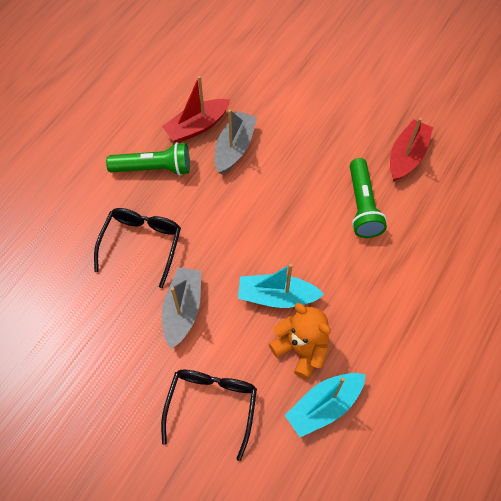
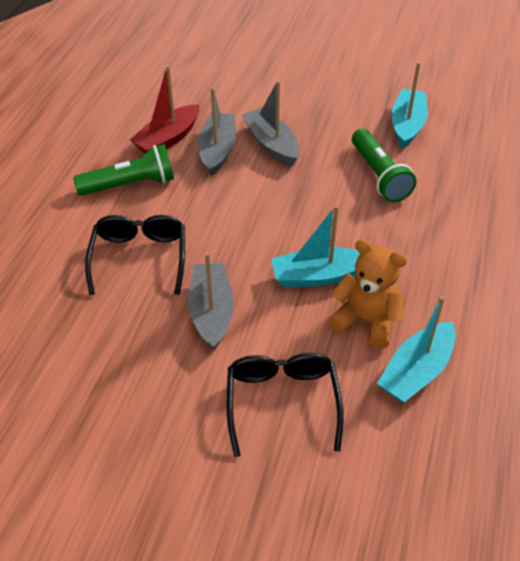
camera: 15 degrees left, 15 degrees down
(282, 151) = (271, 144): none -> grey boat
(406, 156) = (407, 125): red boat -> turquoise boat

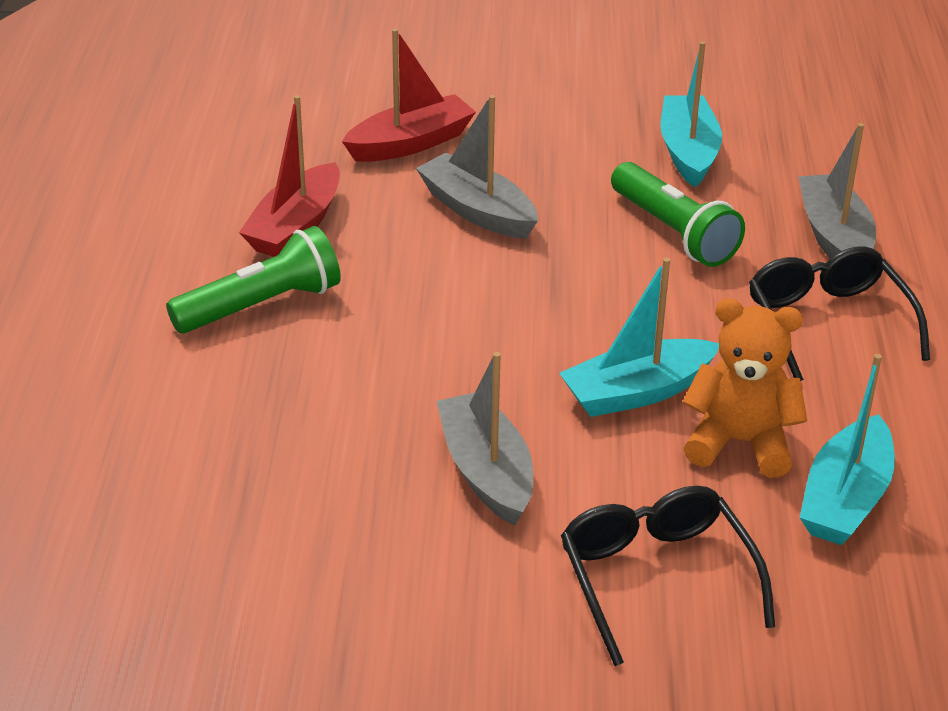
camera: 15 degrees left, 10 degrees down
(139, 258) = (328, 413): black glasses -> black glasses (828, 322)
(217, 150) = (389, 232): grey boat -> grey boat (834, 237)
(251, 97) = (410, 143): none -> red boat

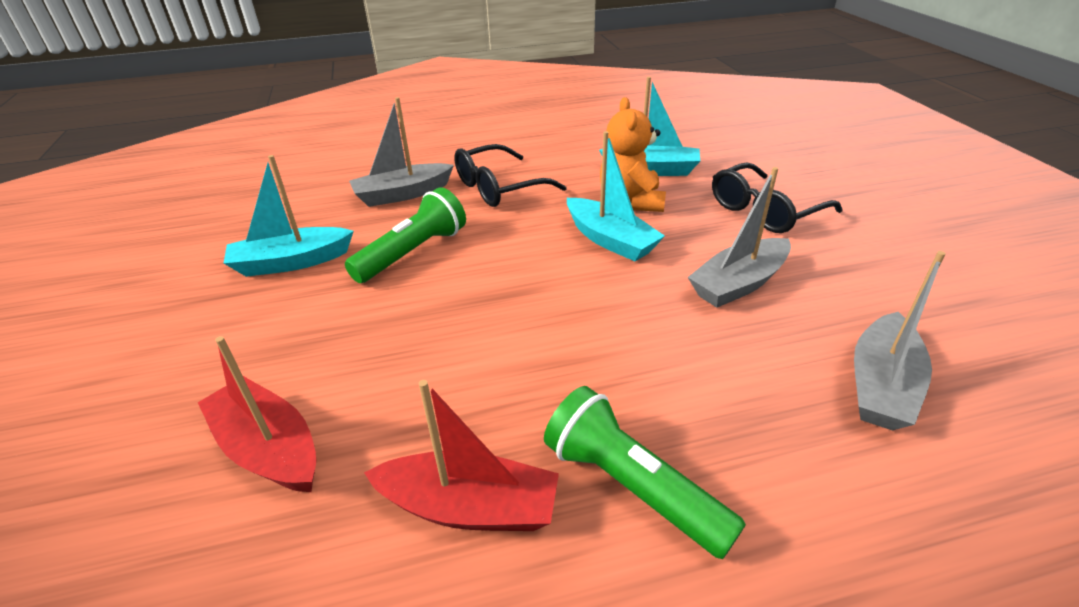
camera: 105 degrees left, 0 degrees up
(477, 211) = (403, 362): grey boat -> grey boat (881, 385)

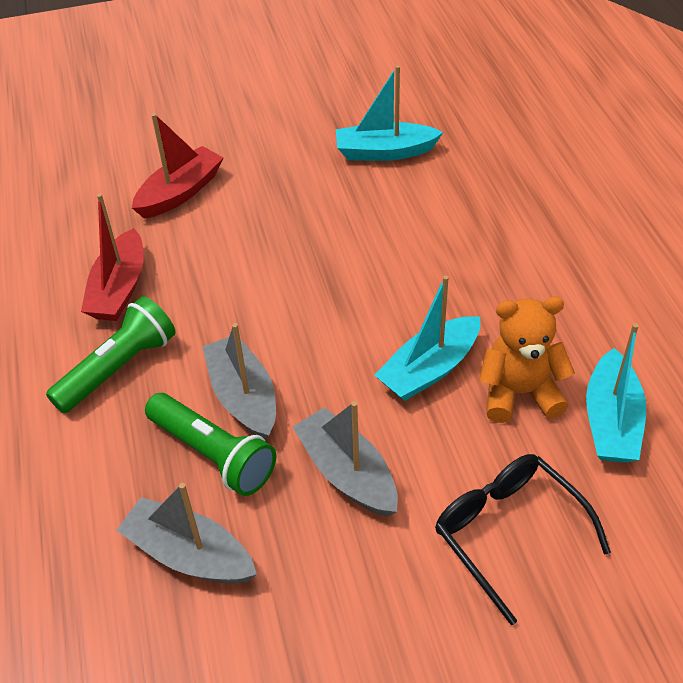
camera: 90 degrees right, 10 degrees up
(291, 262) = (384, 152): turquoise boat -> turquoise boat turned 75 degrees counterclockwise
(402, 194) = (513, 198): grey boat -> grey boat (243, 397)
(413, 252) = (401, 223): green flashlight -> green flashlight (213, 455)
(498, 188) = (538, 272): black glasses -> none

